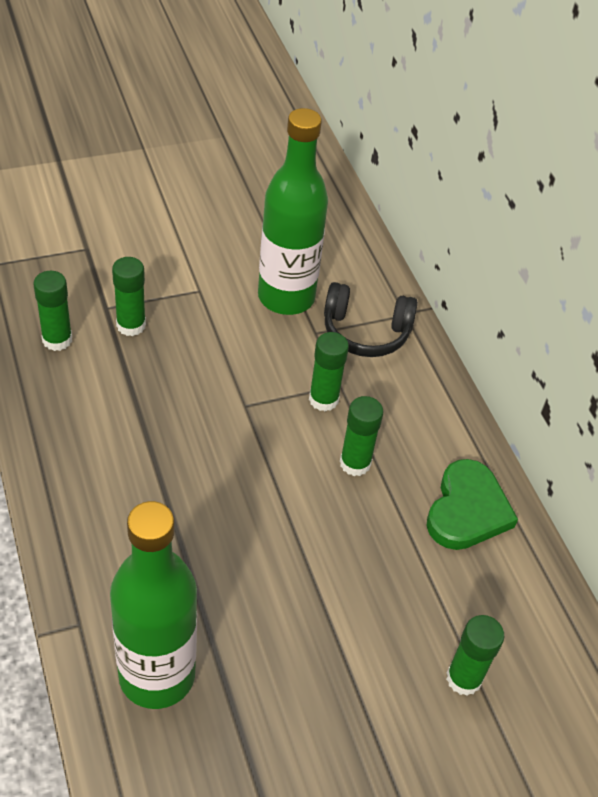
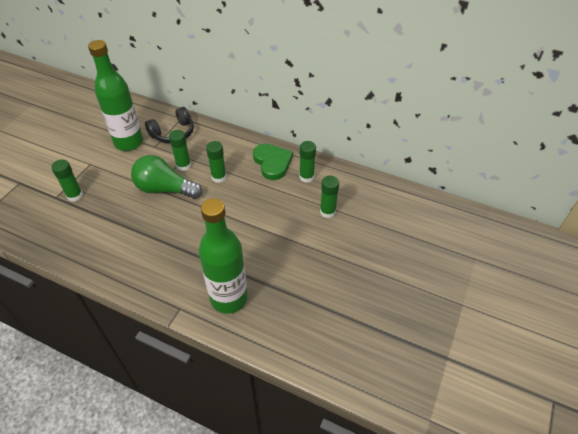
camera: 40 degrees left, 0 degrees up
(57, 340) = (47, 223): green glue stick -> green glue stick (306, 177)
(256, 416) = (165, 189): none -> green light bulb

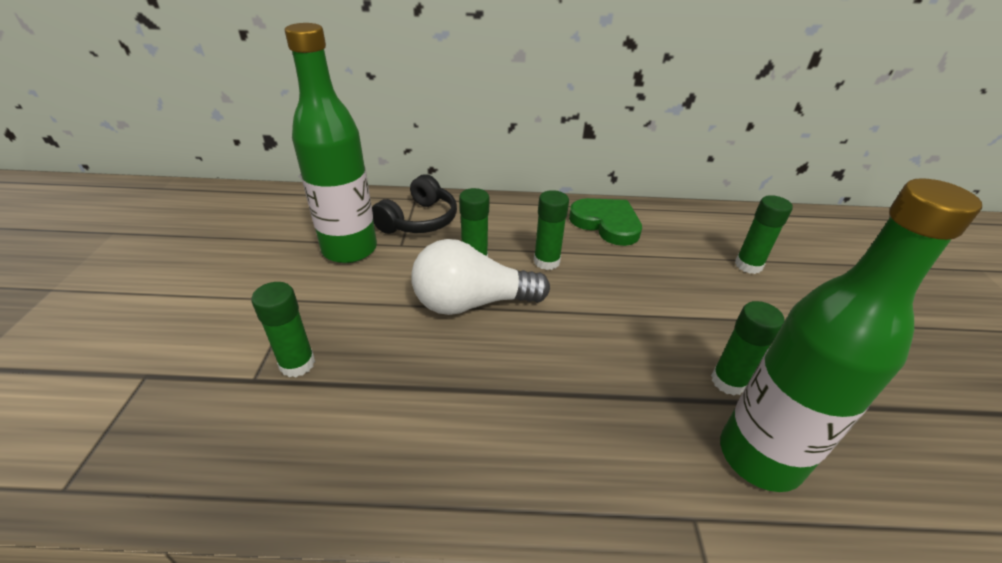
camera: 25 degrees left, 10 degrees down
(165, 189) = (472, 302): green light bulb -> white light bulb
(306, 177) = (671, 229): green glue stick -> green glue stick (728, 381)

